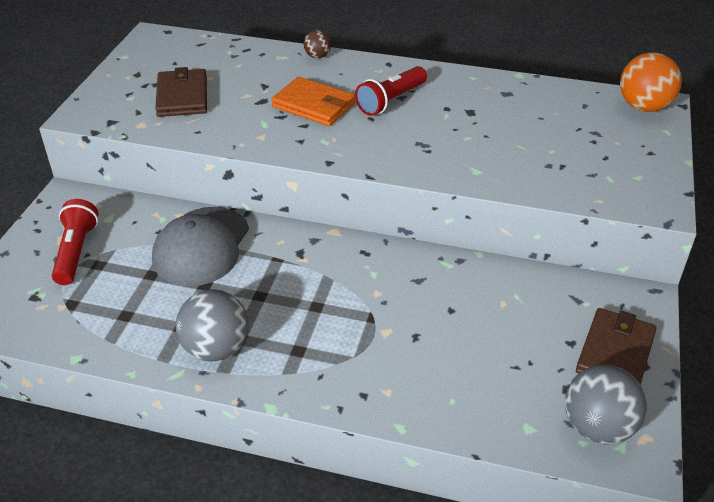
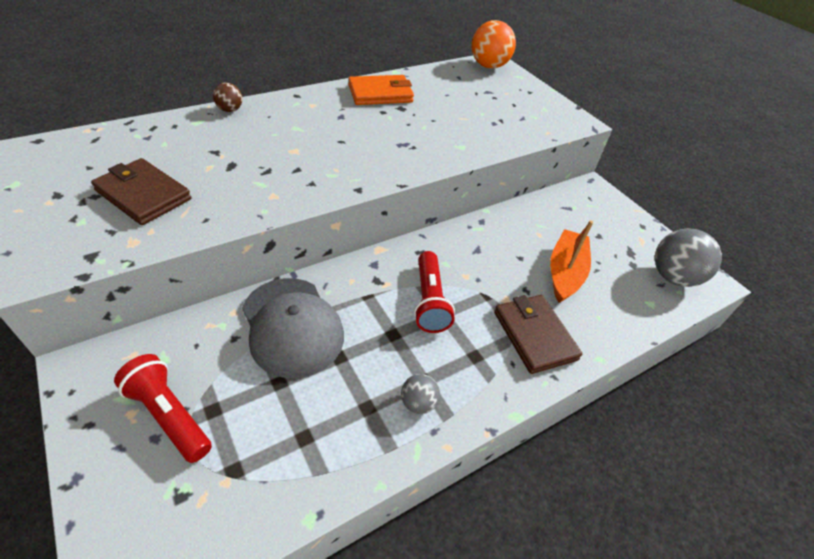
camera: 50 degrees left, 5 degrees up
(216, 348) = (418, 403): grey ball -> grey ball, size x0.52
(314, 105) = (282, 150): orange wallet -> orange wallet (380, 94)
(391, 101) = (337, 122): red flashlight -> red flashlight (429, 301)
(477, 348) = (565, 272): none -> orange boat
(615, 352) = (623, 227): brown wallet -> brown wallet (534, 335)

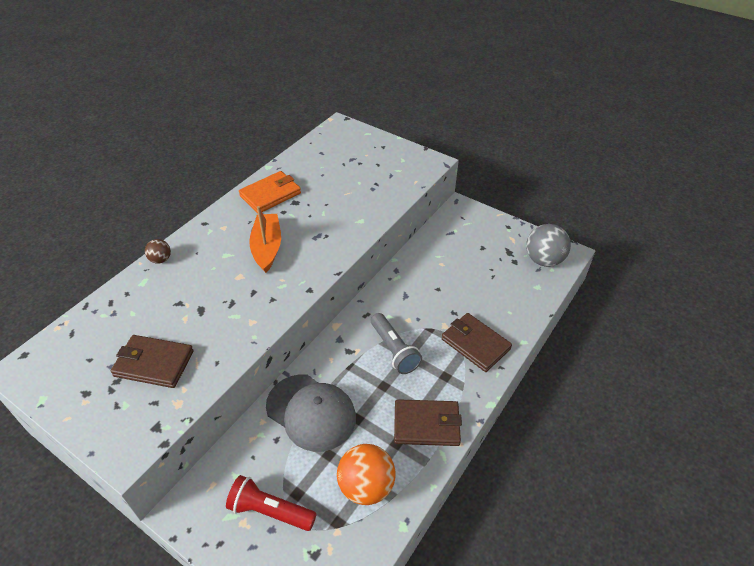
camera: 20 degrees left, 0 degrees up
(418, 403) = (426, 424): grey ball -> brown wallet
(429, 301) = (394, 350): red flashlight -> grey flashlight
(489, 66) = (338, 132): orange ball -> orange ball (366, 486)
(565, 272) = (473, 287): orange boat -> orange boat (267, 248)

